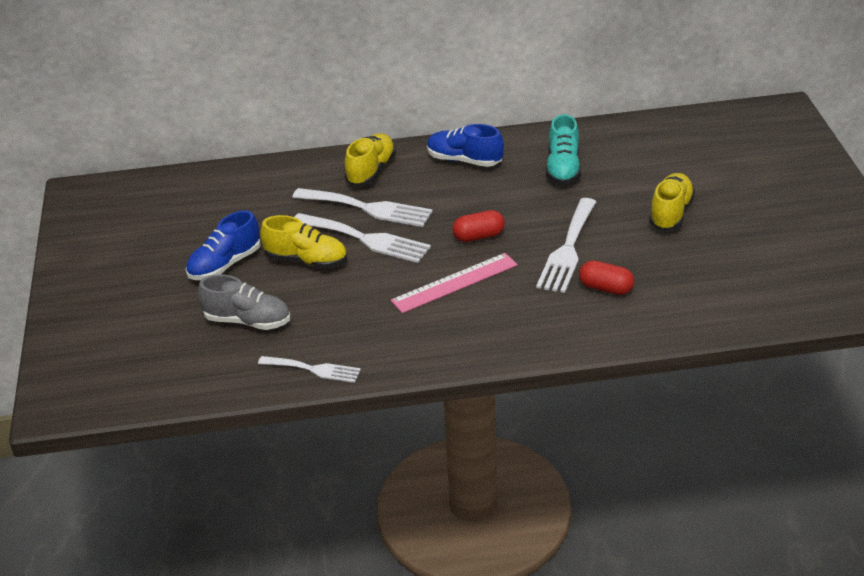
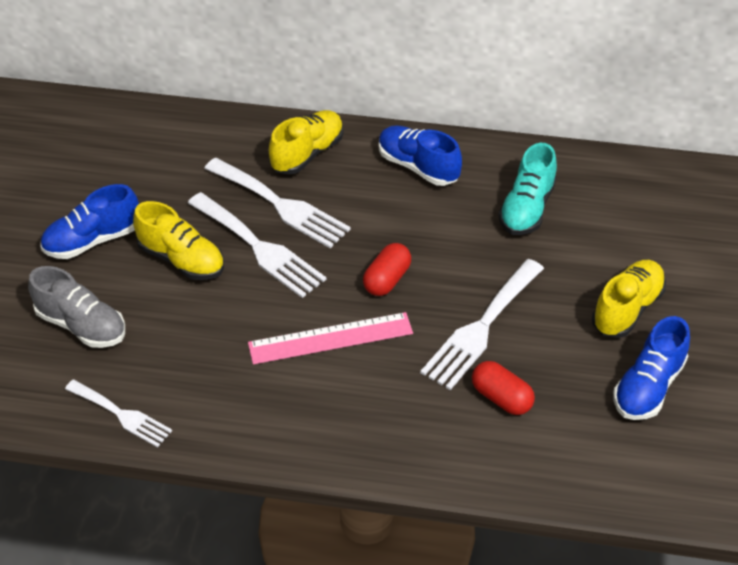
camera: 15 degrees right, 10 degrees up
(479, 236) = (387, 279): red capsule -> red capsule turned 60 degrees counterclockwise
(710, 256) = (648, 386): none -> blue shoe

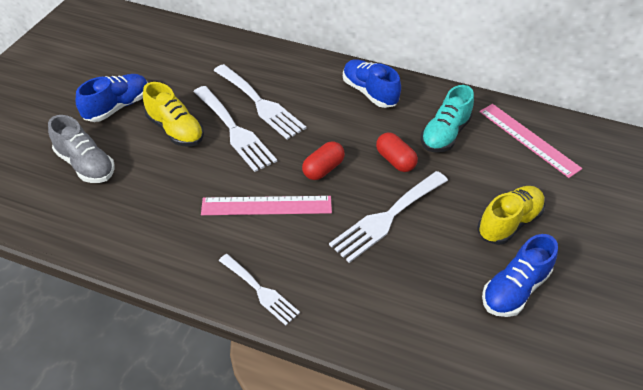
camera: 10 degrees right, 0 degrees up
(93, 240) = (117, 107): blue shoe -> blue shoe turned 150 degrees clockwise
(121, 415) = (88, 236): white fork -> white fork (260, 291)
(307, 153) = (291, 72): yellow shoe -> none
(501, 398) = (389, 276): red capsule -> red capsule (395, 160)
(631, 198) = (528, 139): none -> pink ruler

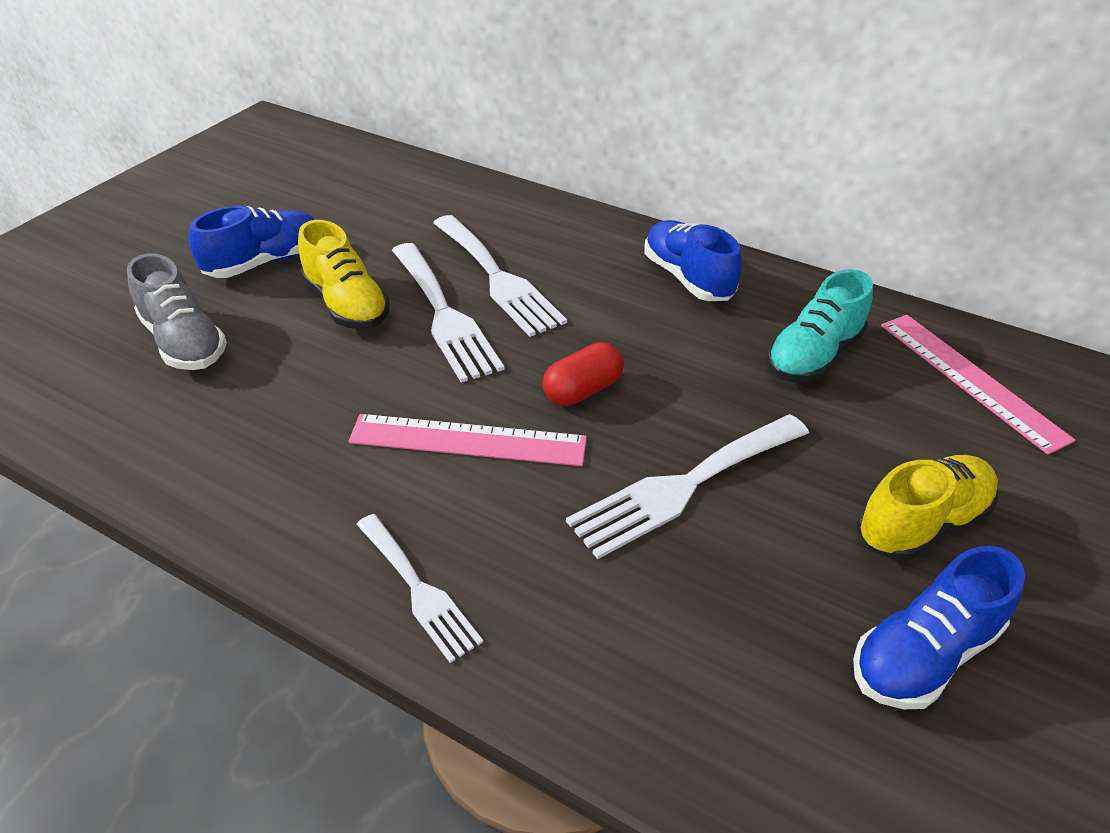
camera: 10 degrees right, 5 degrees down
(395, 160) = (715, 390): red capsule -> none

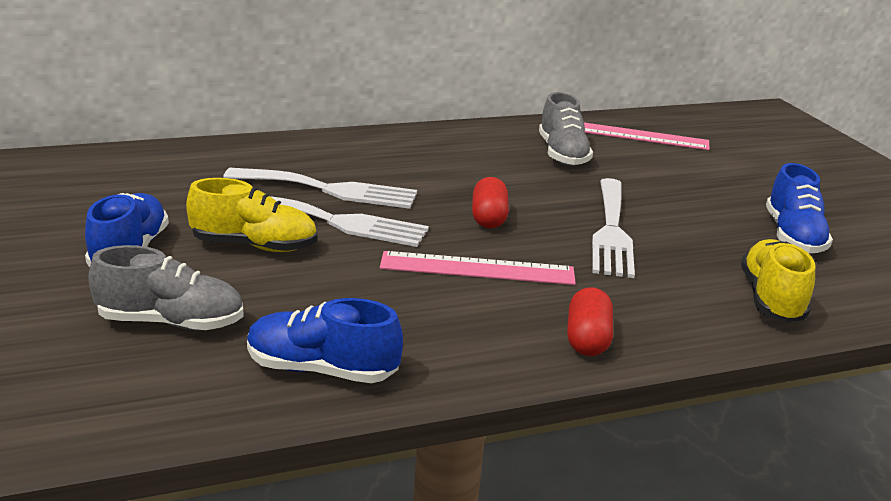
camera: 50 degrees left, 15 degrees down
(419, 590) = (587, 339): white fork -> red capsule
(468, 440) = (477, 269): pink ruler -> pink ruler turned 45 degrees clockwise
(687, 278) = (439, 146): blue shoe -> blue shoe (322, 369)
(813, 356) = (562, 154): turquoise shoe -> grey shoe
(921, 523) = (715, 195): yellow shoe -> yellow shoe (771, 299)

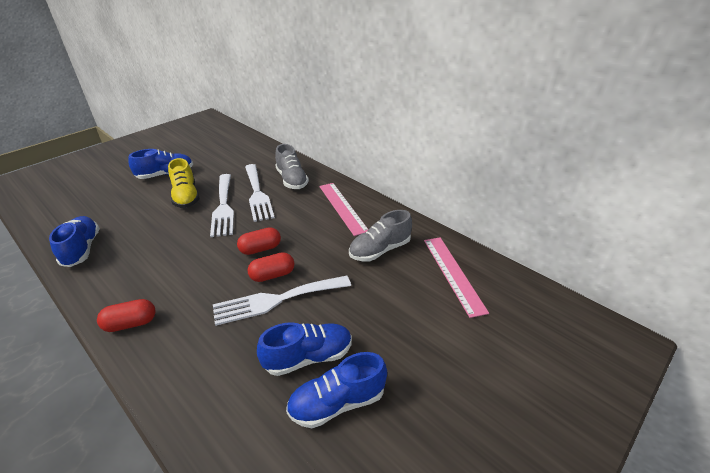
camera: 65 degrees right, 10 degrees up
(171, 322) = (112, 203): grey shoe -> grey shoe (292, 180)
(477, 269) = (196, 263): pink ruler -> pink ruler (342, 207)
(557, 223) = (272, 275): none -> red capsule
(722, 235) = (308, 357): none -> blue shoe
(771, 299) = (217, 405): yellow shoe -> none

